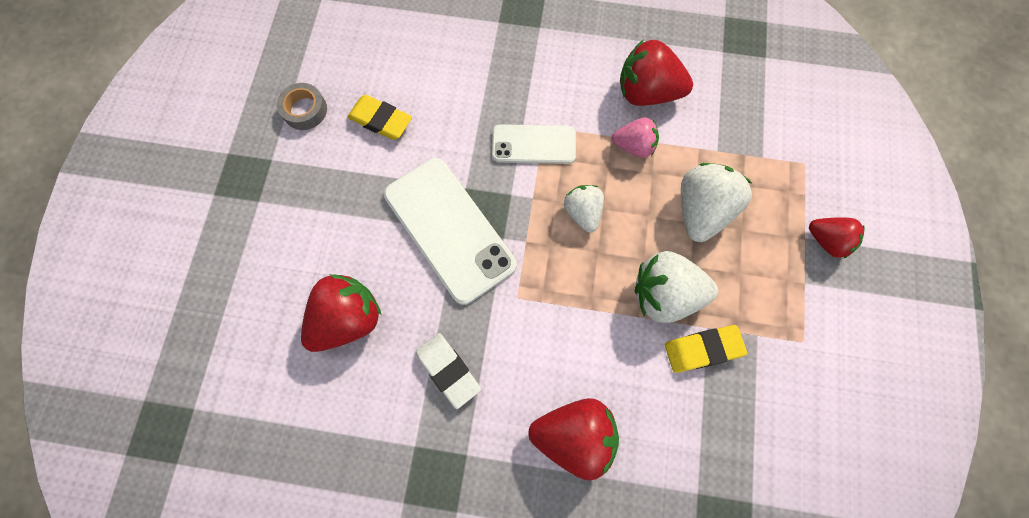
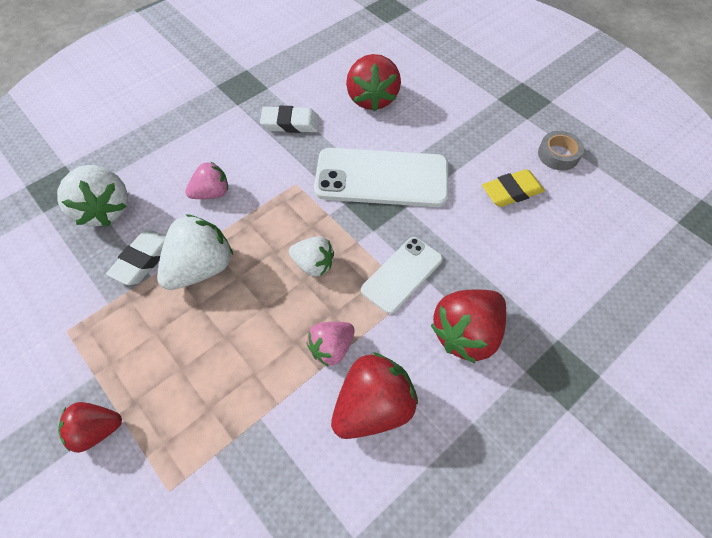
camera: 130 degrees right, 15 degrees down
(574, 435) = (186, 155): red strawberry -> red strawberry (467, 334)
(592, 362) = (211, 193): none -> pink strawberry
(701, 210) = (228, 351): white strawberry -> white strawberry (104, 209)
(702, 349) = (143, 260): yellow eraser -> white eraser

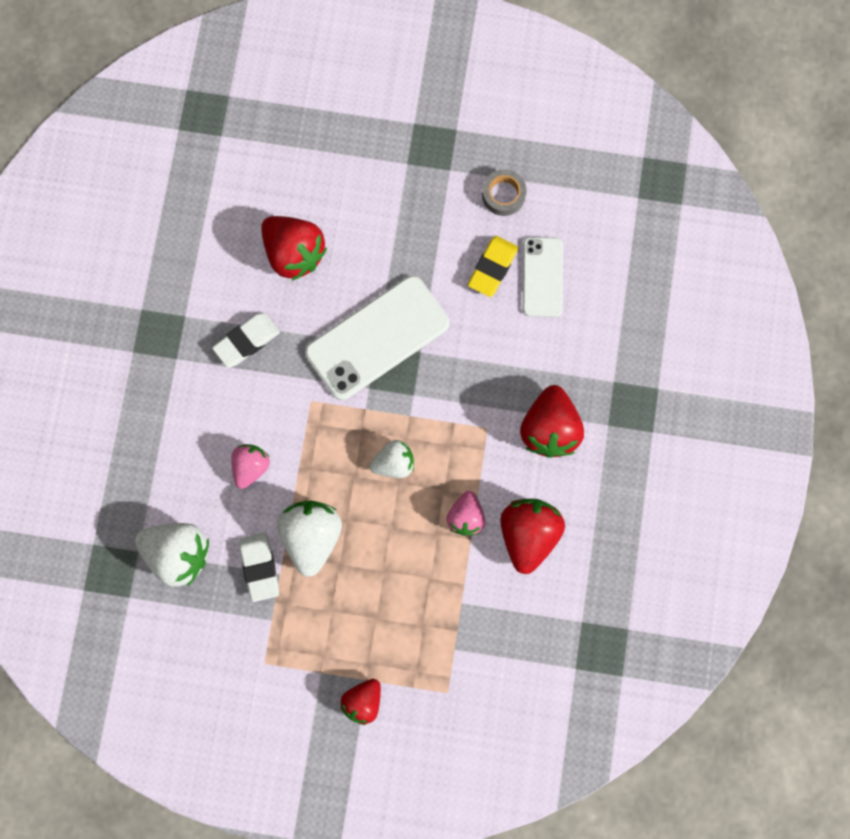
camera: 40 degrees left, 20 degrees up
(402, 274) = (467, 417): white phone -> white phone (542, 277)

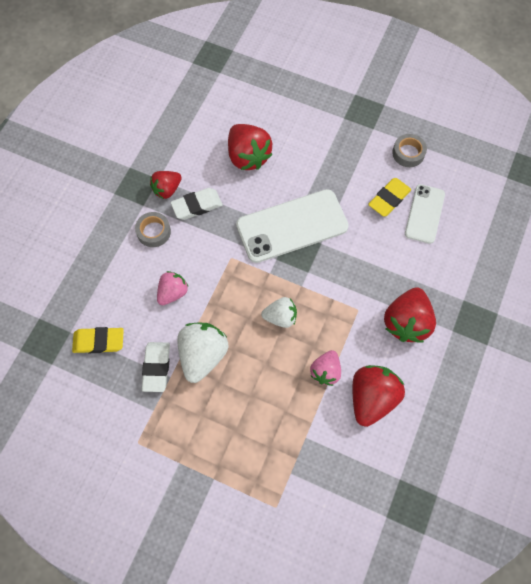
camera: 15 degrees right, 10 degrees down
(178, 554) = (99, 341): white strawberry -> yellow eraser
(201, 392) = (153, 232): none -> grey tape
(363, 701) = (206, 495): red strawberry -> red strawberry (167, 189)

